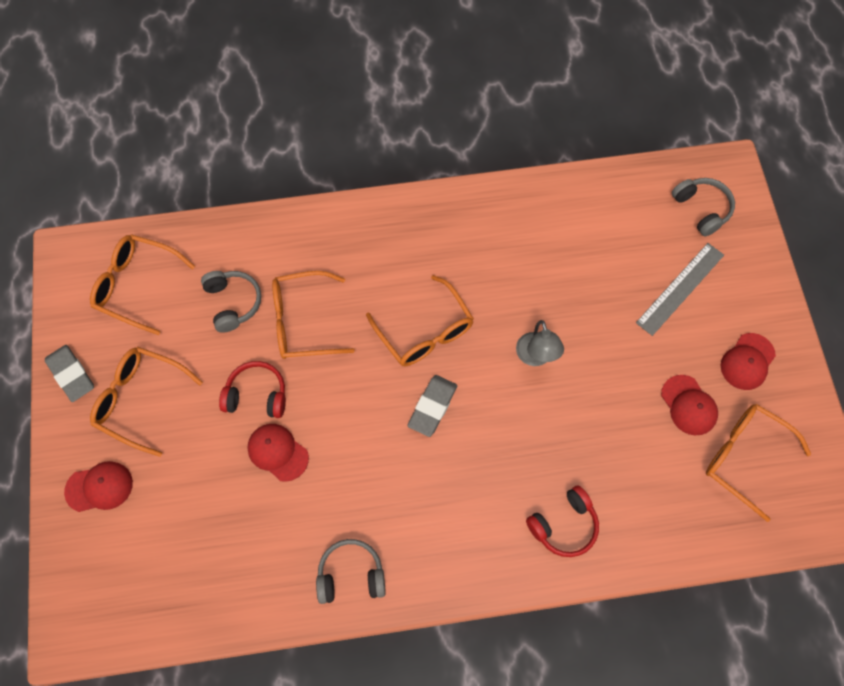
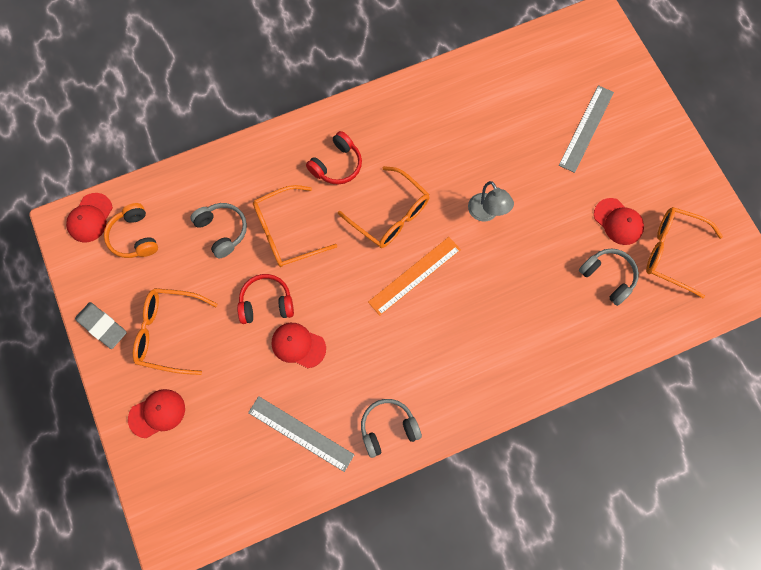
camera: 15 degrees left, 5 degrees up
(136, 285) = (134, 237): orange glasses -> orange headphones
(250, 553) = (301, 433): none -> grey ruler
(432, 407) = (414, 275): grey eraser -> orange ruler
(564, 525) = (546, 343): red headphones -> red headphones (337, 165)
(702, 209) = (586, 58): grey headphones -> grey headphones (608, 277)
(747, 361) = (654, 175): red cap -> red cap (90, 218)

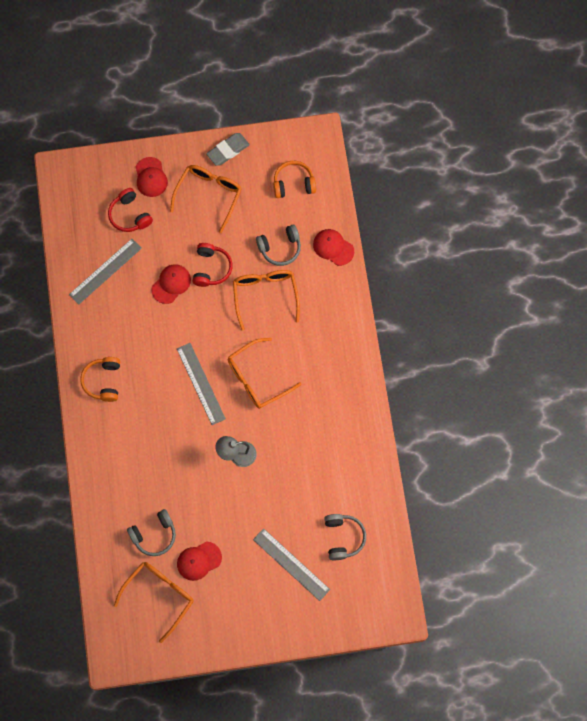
camera: 105 degrees right, 0 degrees up
(90, 218) = (318, 154): red cap -> red cap (333, 247)
(337, 165) = (313, 348): red headphones -> red headphones (129, 215)
(388, 428) = (89, 333): grey headphones -> grey headphones (343, 537)
(414, 275) = (201, 383): orange ruler -> grey ruler
(445, 391) = (103, 381): none -> orange headphones

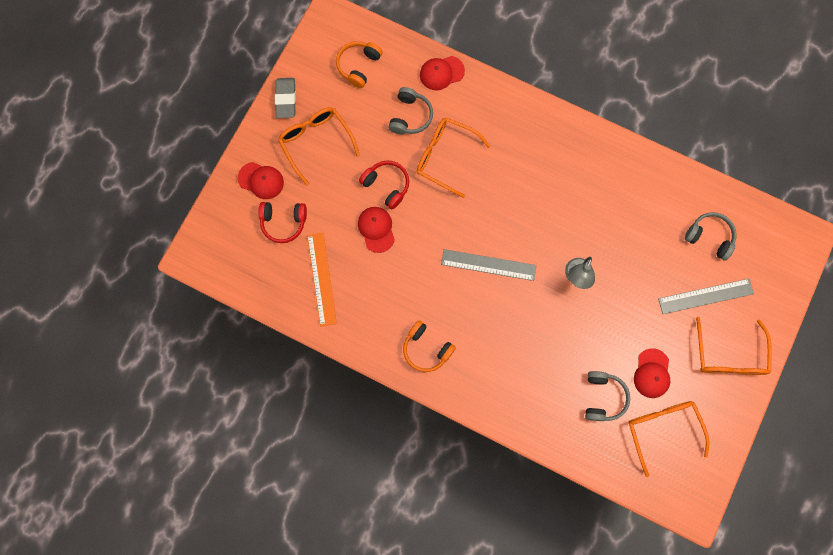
camera: 55 degrees left, 5 degrees up
(105, 271) = (322, 279): grey ruler -> orange ruler
(257, 378) = (517, 214): orange glasses -> orange glasses (728, 355)

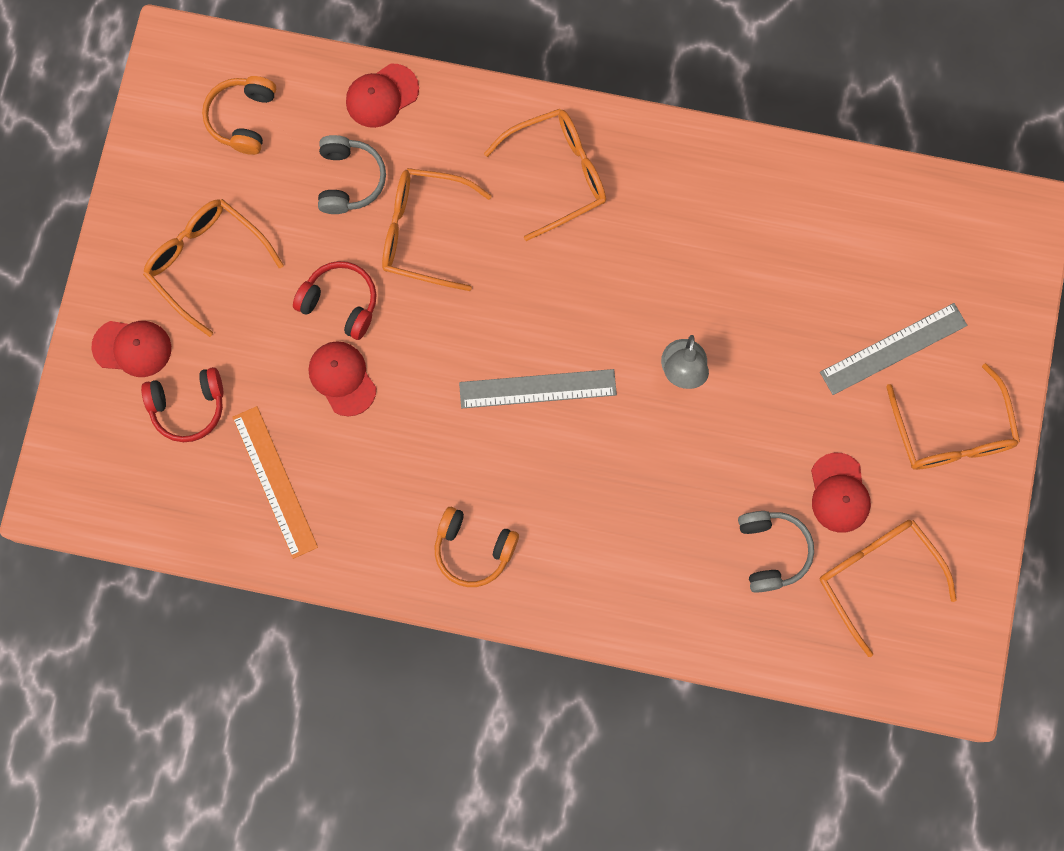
camera: 15 degrees left, 0 degrees up
(286, 99) = (137, 203): grey eraser -> none
(532, 143) = (558, 174): none -> orange glasses
(709, 237) = (876, 253): grey headphones -> none

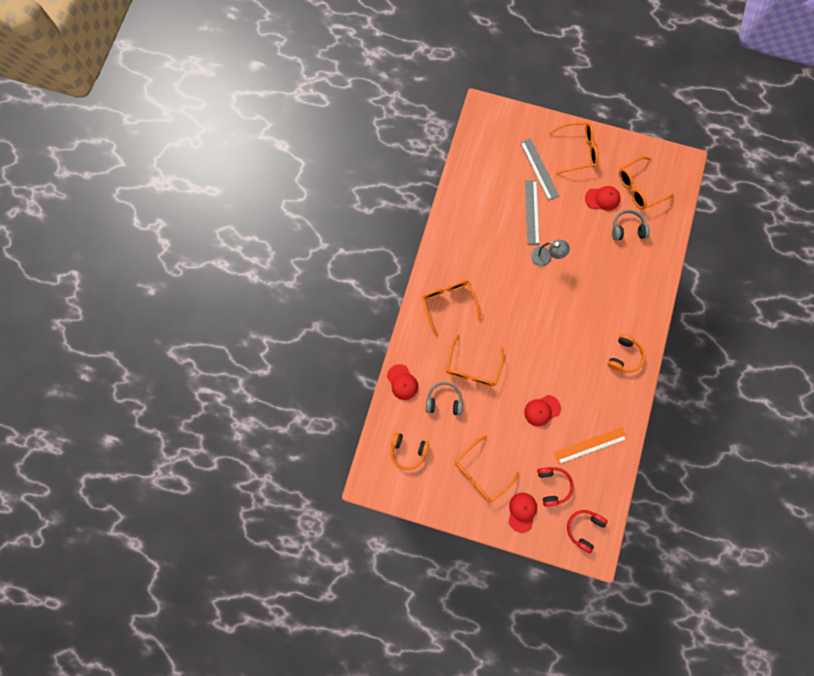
camera: 85 degrees left, 0 degrees up
(340, 303) = (505, 409): red headphones -> red headphones (584, 528)
(537, 388) = (550, 321): grey ruler -> grey ruler (531, 212)

